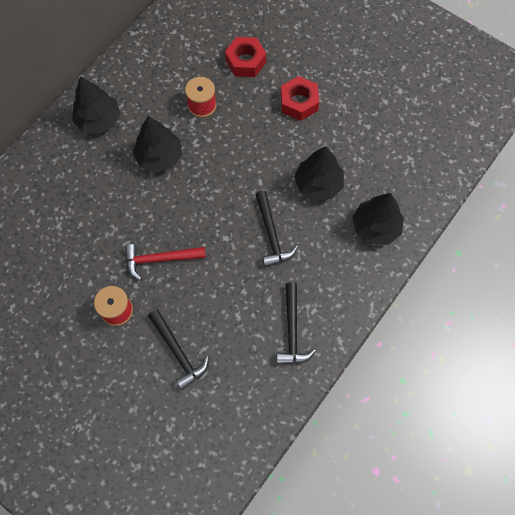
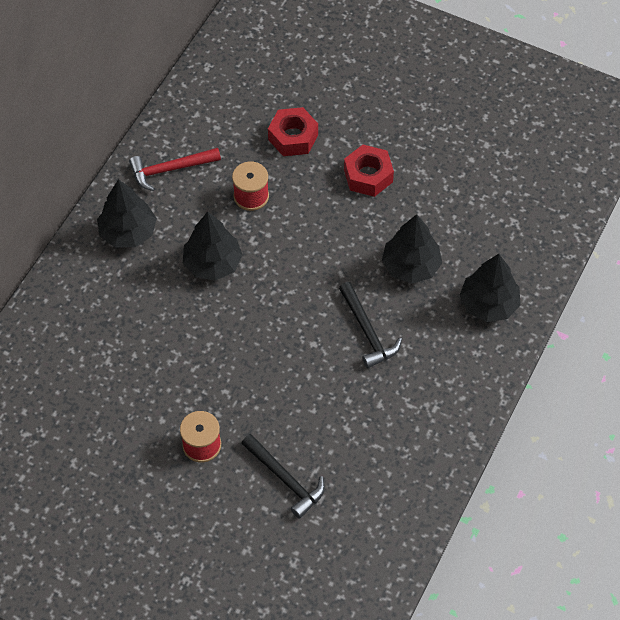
camera: 10 degrees left, 10 degrees down
(160, 259) = (240, 380): red hammer -> red hammer (170, 169)
(292, 331) = (414, 434): black hammer -> none

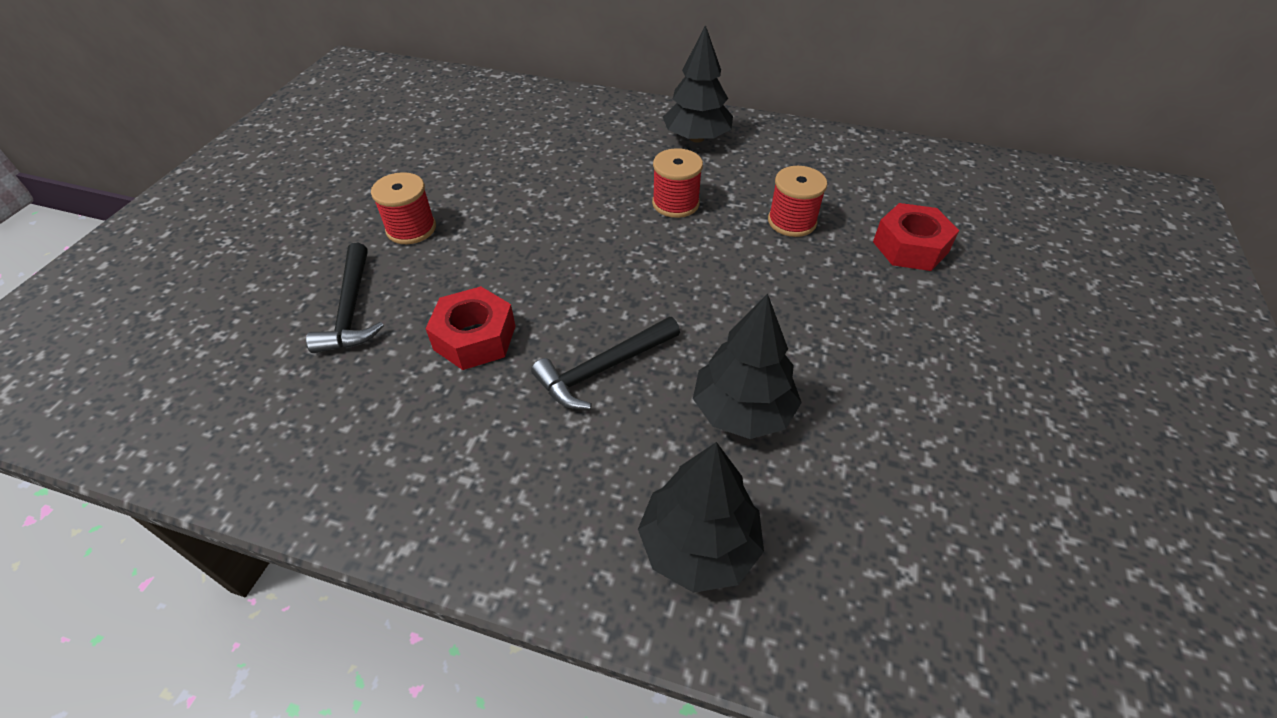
camera: 80 degrees right, 10 degrees down
(170, 169) = (797, 154): red hammer -> none
(212, 263) = (675, 203): black tree -> red spool
(285, 479) = (351, 309): black hammer -> black hammer turned 45 degrees counterclockwise
(368, 176) = (891, 335): red nut -> red nut (475, 338)

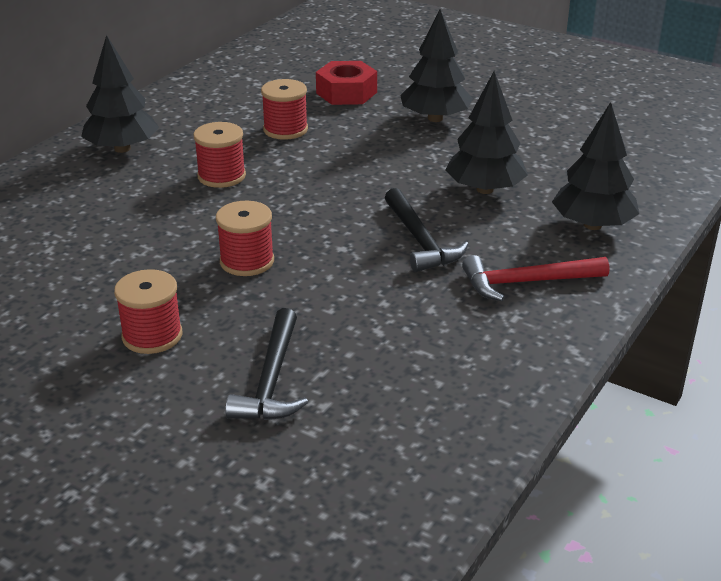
camera: 75 degrees left, 15 degrees down
(351, 309) = (271, 380): black hammer -> black hammer turned 90 degrees clockwise
(475, 338) = (352, 302): red nut -> none
(531, 253) = (247, 261): none -> red spool
(539, 482) = (526, 282): none -> red hammer
(900, 334) = (435, 118): none -> black tree

